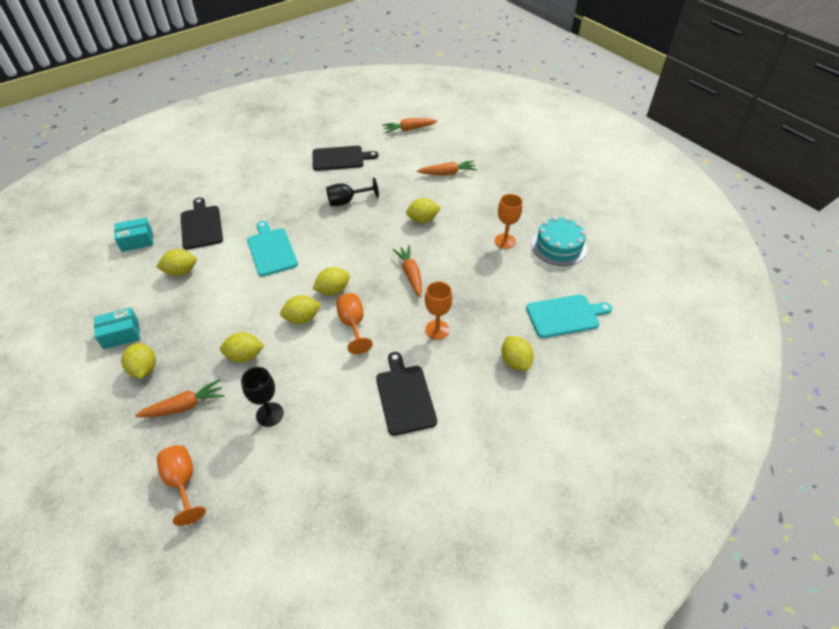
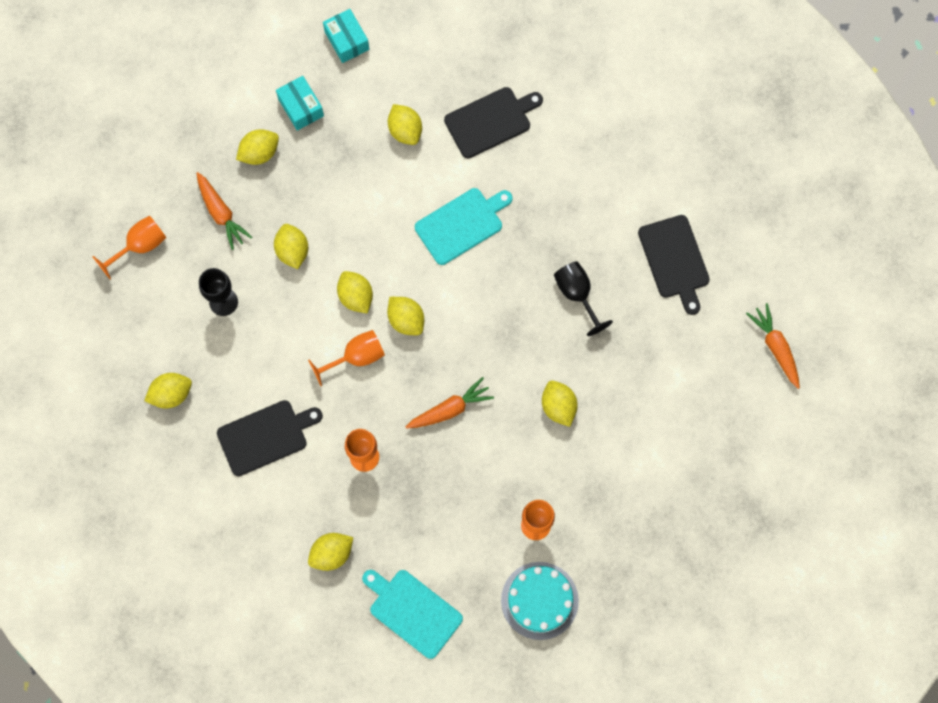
camera: 80 degrees right, 25 degrees up
(137, 241) = (448, 55): turquoise box -> turquoise box (347, 40)
(345, 471) = (171, 394): none -> yellow lemon
(447, 173) = (671, 426): orange carrot -> none
(565, 315) = (412, 611): turquoise cutting board -> turquoise cutting board turned 150 degrees clockwise

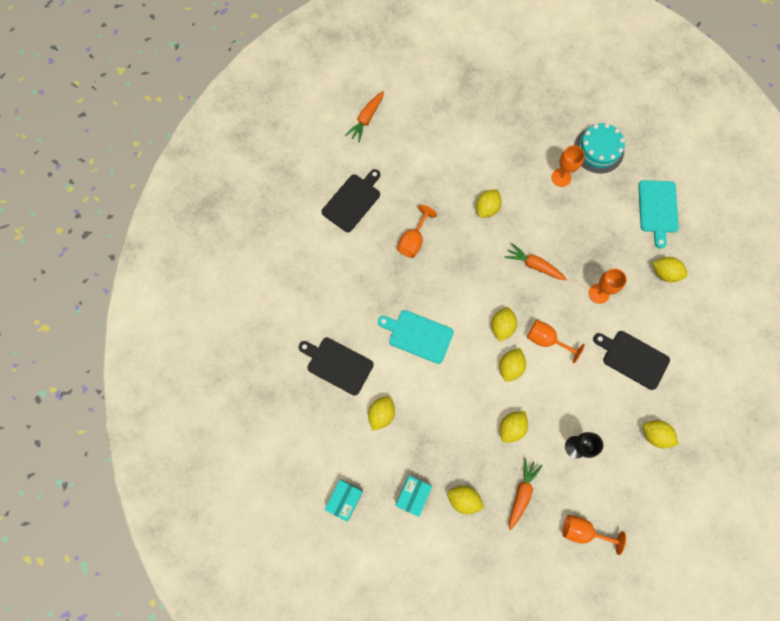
camera: 125 degrees left, 0 degrees up
(577, 294) = (413, 240): black goblet -> orange goblet

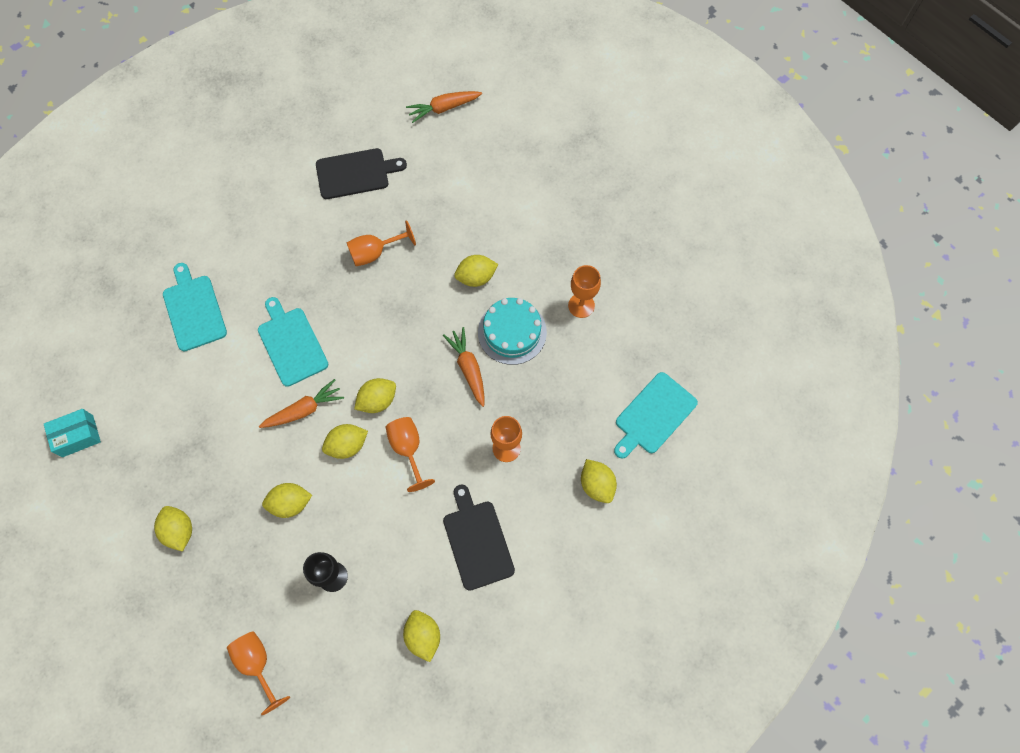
camera: 40 degrees right, 5 degrees down
(337, 365) = (193, 310): black cutting board -> turquoise cutting board
(381, 414) = (186, 387): yellow lemon -> none
(413, 495) = (139, 486): turquoise box -> none
(522, 493) = (237, 574): orange carrot -> orange carrot (304, 410)
(598, 150) = (648, 308): turquoise cake -> turquoise cake (512, 332)

